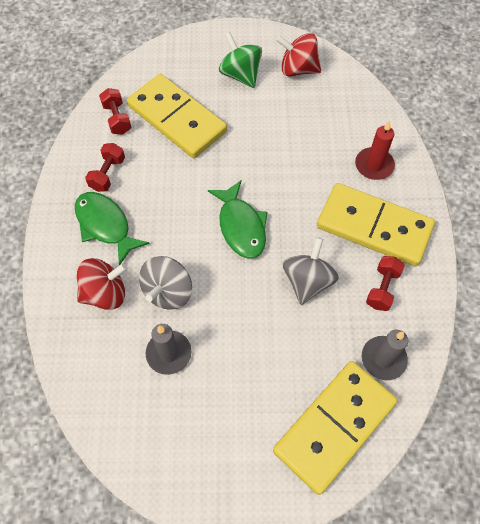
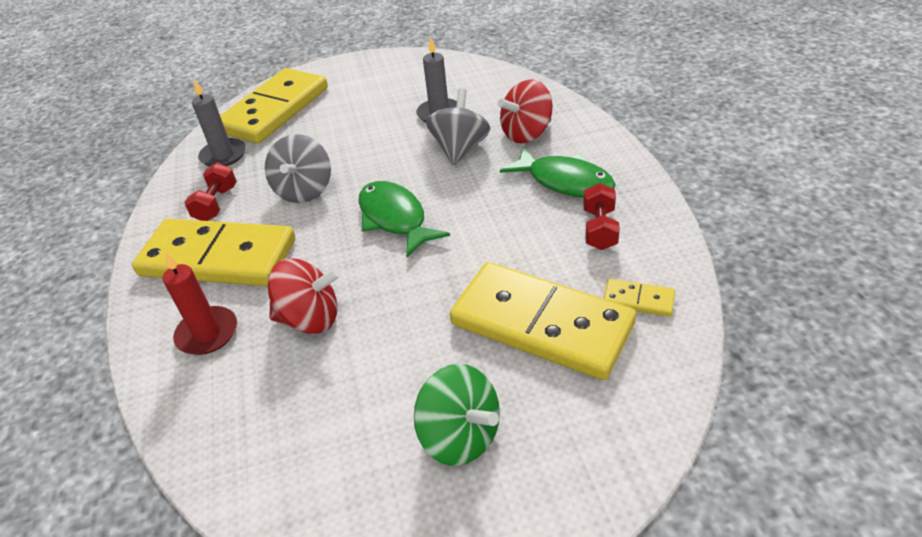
camera: 170 degrees right, 20 degrees down
(117, 119) = (638, 300): red dumbbell -> yellow domino
(298, 69) = (345, 480): red spinning top -> red spinning top (310, 318)

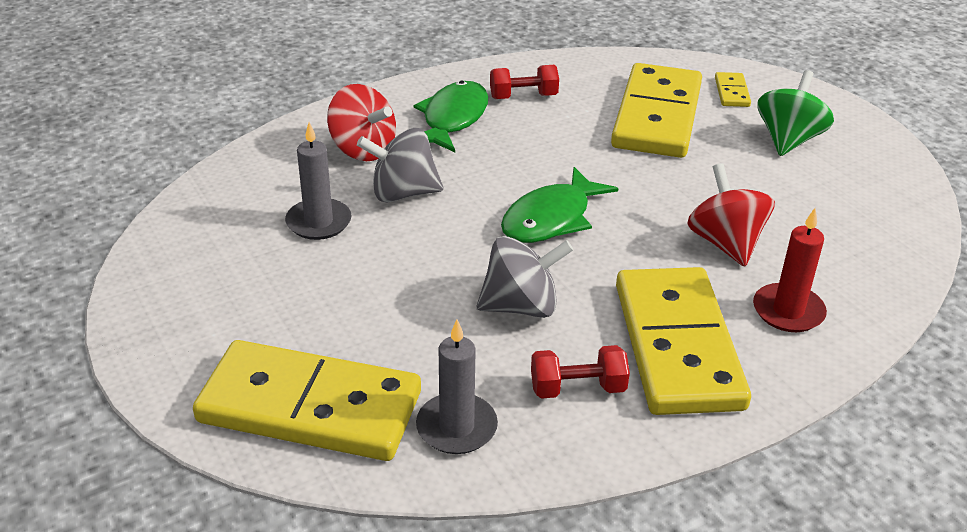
camera: 110 degrees left, 5 degrees down
(638, 300) = (606, 76): yellow domino -> yellow domino (732, 92)

